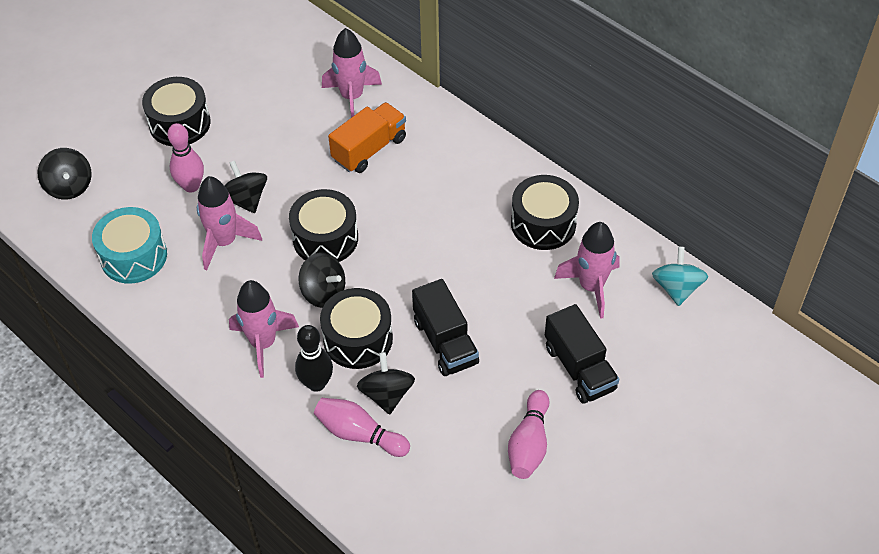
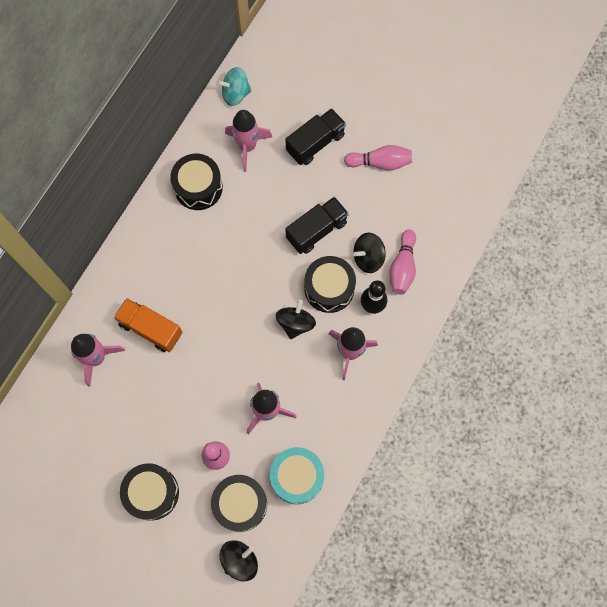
camera: 105 degrees left, 20 degrees up
(245, 199) = (222, 409): black spinning top -> none
(325, 238) = (246, 336): black drum -> black drum (240, 504)

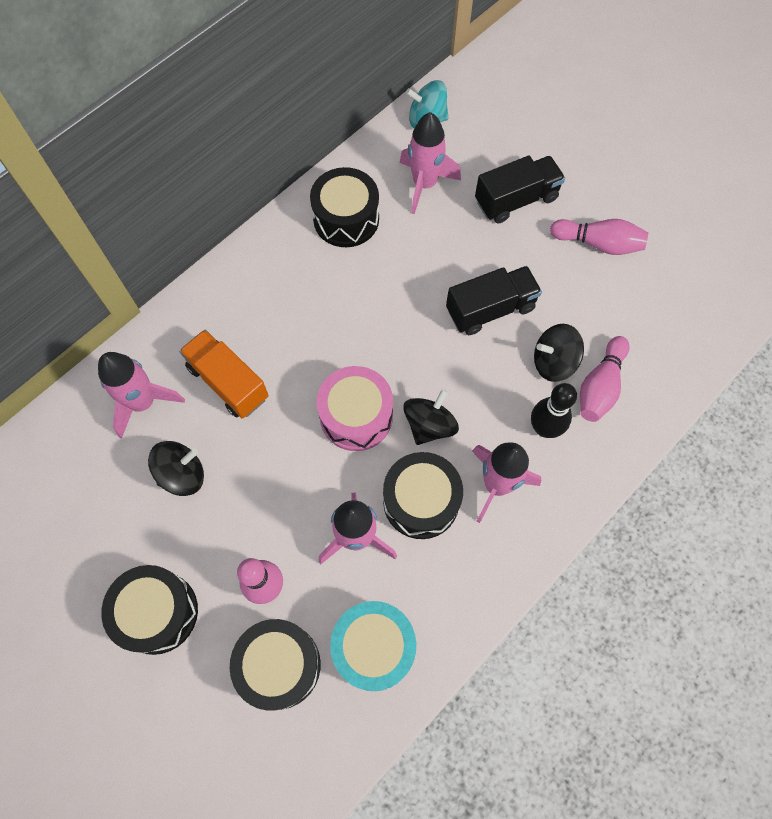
camera: 15 degrees right, 5 degrees down
(239, 560) = (253, 753): black spinning top -> black spinning top (182, 475)
(245, 330) = (356, 416): none -> pink drum
(329, 288) = (489, 390): black drum -> black drum (421, 501)

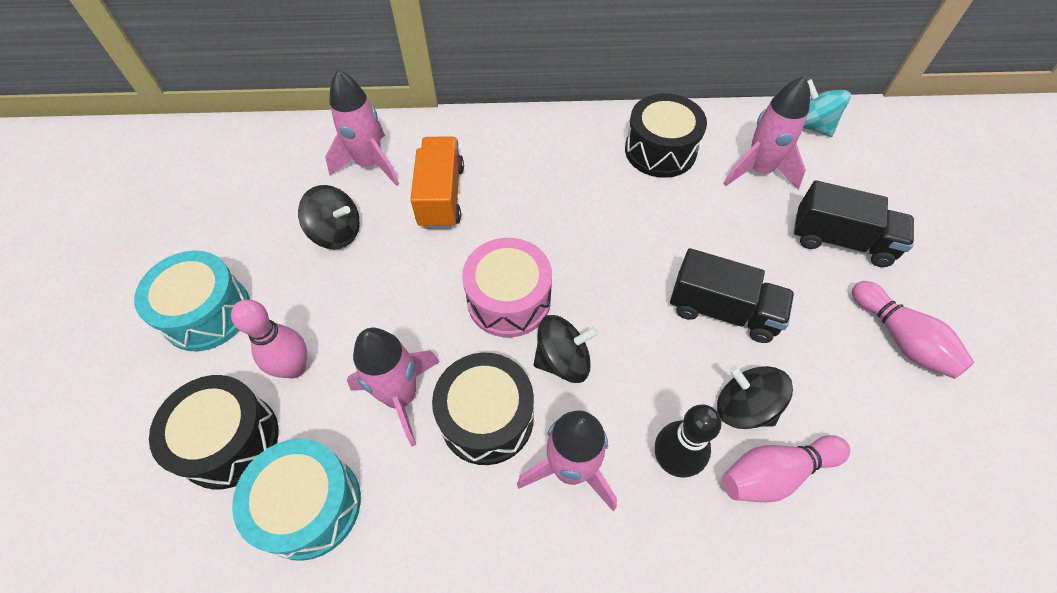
camera: 45 degrees right, 10 degrees down
(157, 612) = (207, 313): black drum -> turquoise drum

